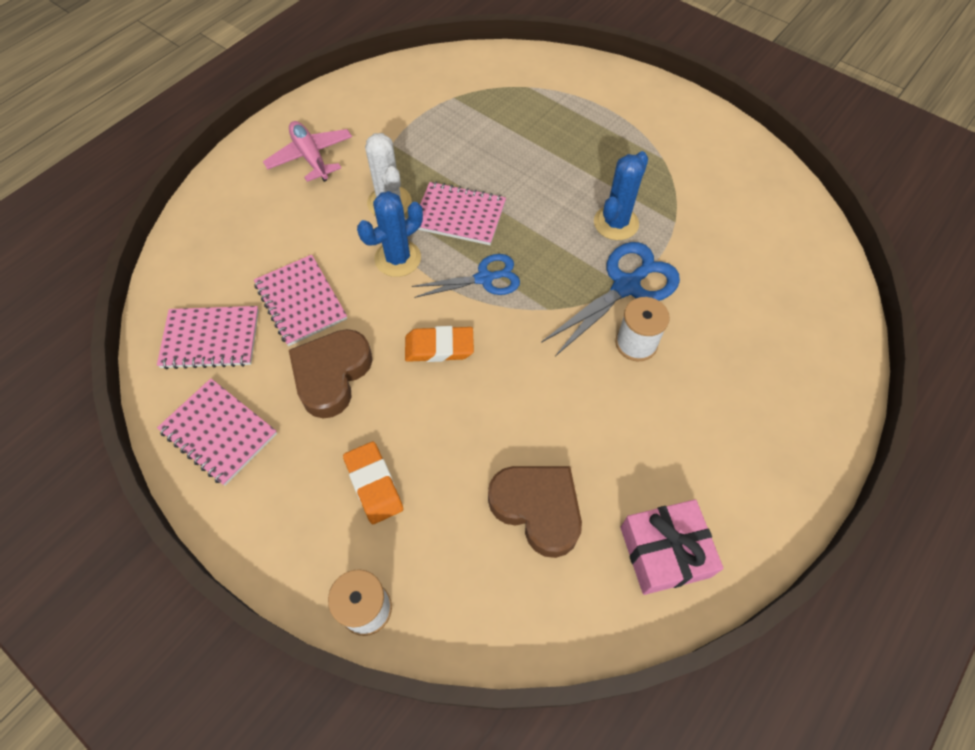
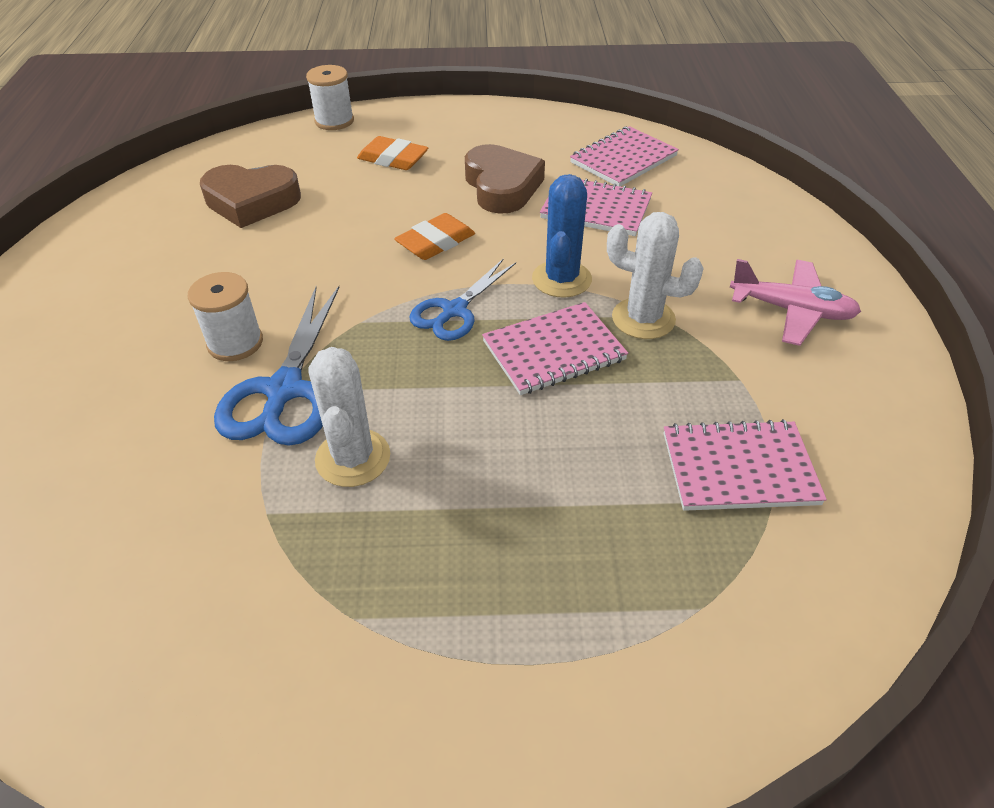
camera: 140 degrees right, 15 degrees down
(219, 432) = (535, 130): pink notebook -> pink notebook (739, 468)
(616, 223) = (353, 458): blue cactus -> white cactus
(664, 552) = (125, 227): pink gift -> none

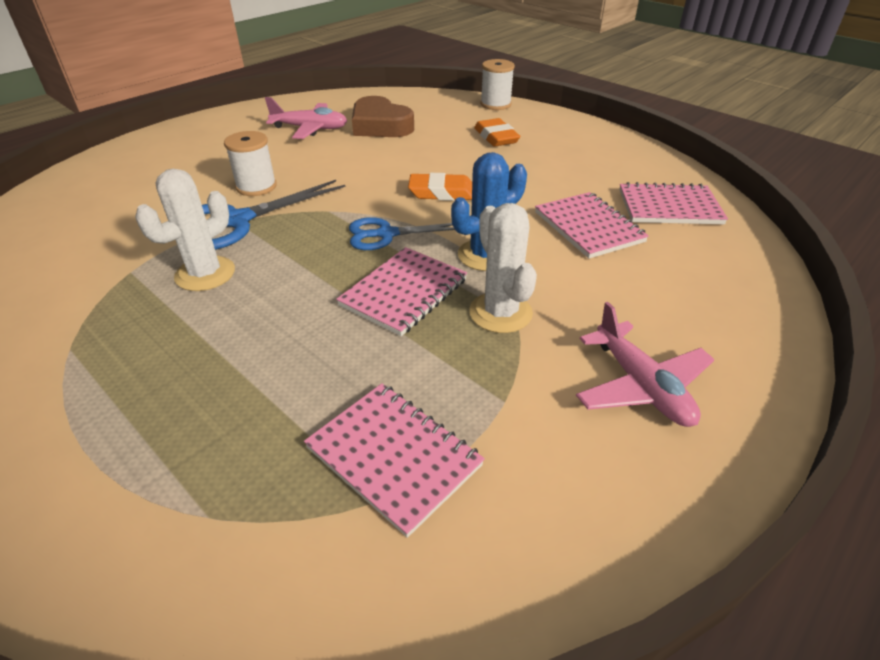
camera: 45 degrees right, 5 degrees down
(173, 245) = (310, 129): none -> pink plane
(502, 186) = (541, 182): brown heart -> none
(554, 351) = (404, 293): pink notebook -> pink notebook turned 75 degrees counterclockwise

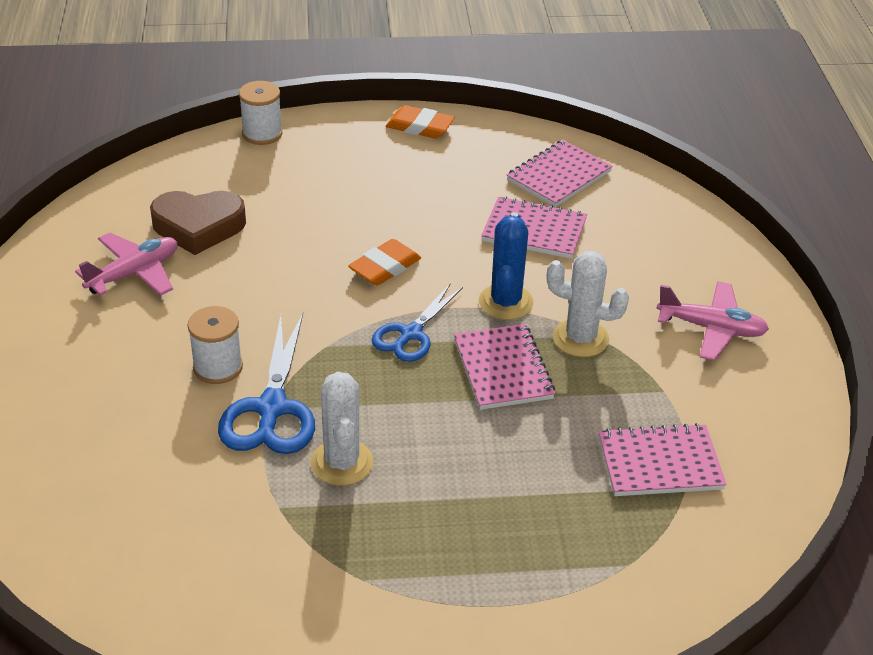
camera: 50 degrees left, 0 degrees up
(496, 137) = (330, 178): orange eraser -> orange eraser (420, 127)

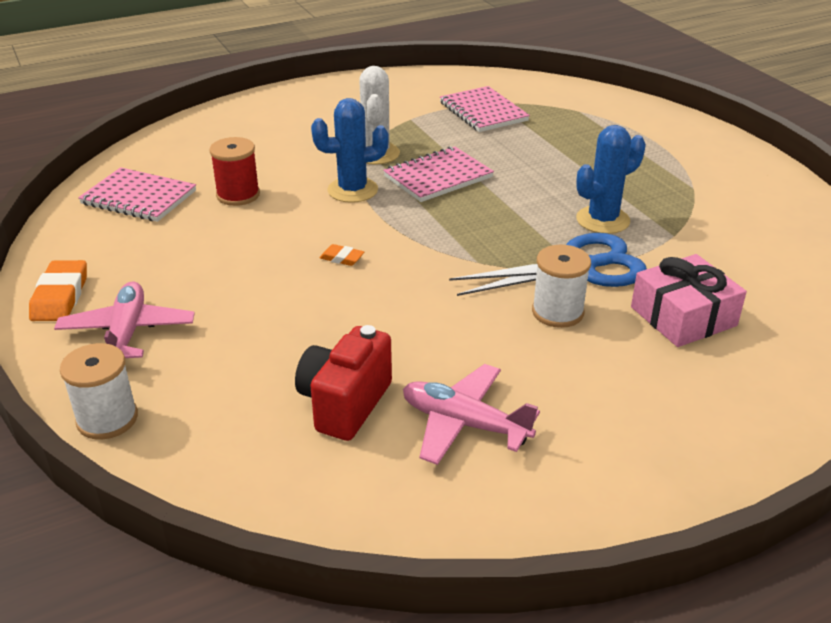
camera: 110 degrees left, 5 degrees down
(152, 445) = (683, 316): none -> pink gift
(198, 227) = (344, 404): brown heart -> red camera
(342, 463) = (602, 220): white cactus -> blue cactus
(385, 267) = (342, 258): orange eraser -> orange eraser, size x0.54
(411, 334) = (428, 224): blue scissors -> none
(534, 230) = (238, 195): pink notebook -> red spool
(711, 328) = (328, 111): pink plane -> pink plane (127, 333)

